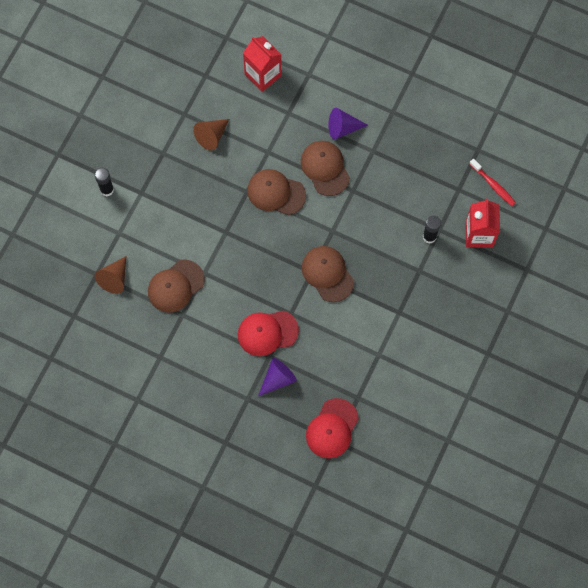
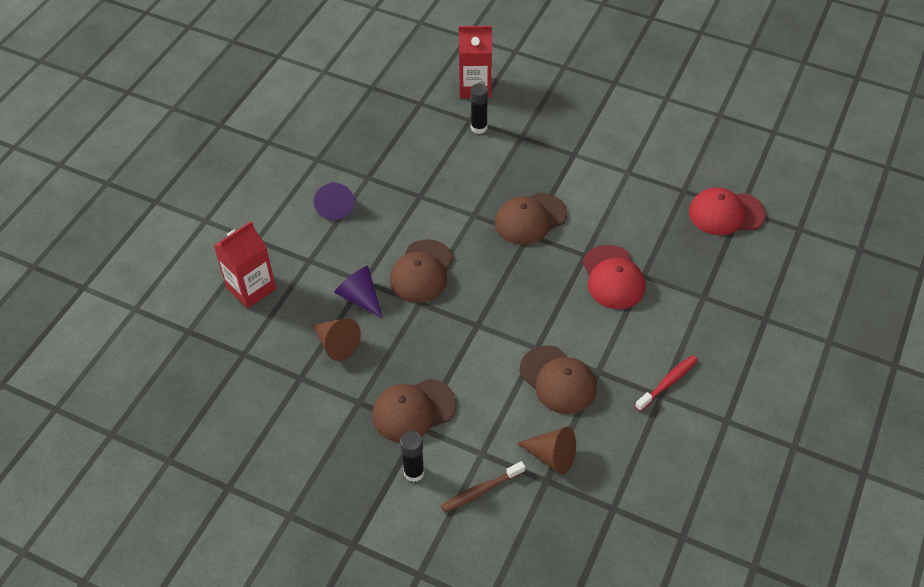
camera: 90 degrees left, 20 degrees down
(91, 231) = (480, 491): none -> brown toothbrush
(278, 378) = (672, 266): purple cone -> purple cone (360, 297)
(325, 168) = (389, 222): brown cap -> brown cap (413, 410)
(332, 428) = (726, 213): red cap -> red cap turned 150 degrees clockwise
(493, 185) = (415, 75): red toothbrush -> red toothbrush (668, 383)

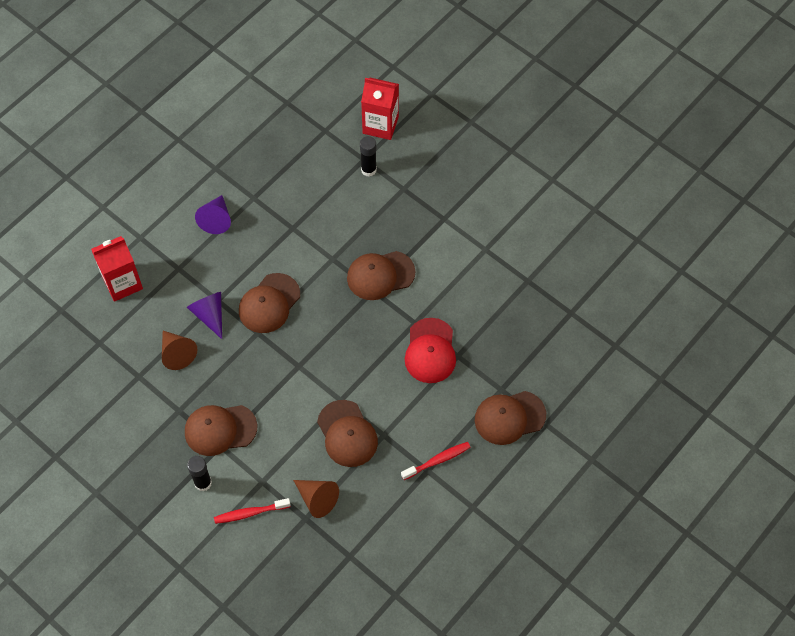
camera: 15 degrees right, 10 degrees up
(480, 491) = (250, 513): brown toothbrush -> red toothbrush
(724, 322) = (509, 417): none -> brown cap
(726, 213) = (556, 313): red cap -> none

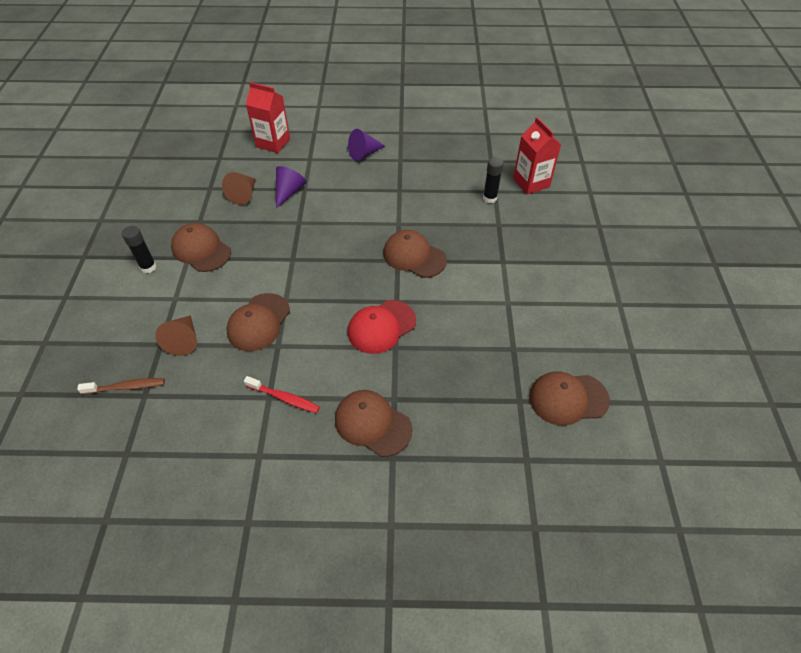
camera: 50 degrees right, 10 degrees down
(250, 513) = (141, 308): red toothbrush -> none
(269, 303) = (328, 214): brown cap -> brown cap (568, 398)
(330, 565) = (126, 387): none -> brown toothbrush

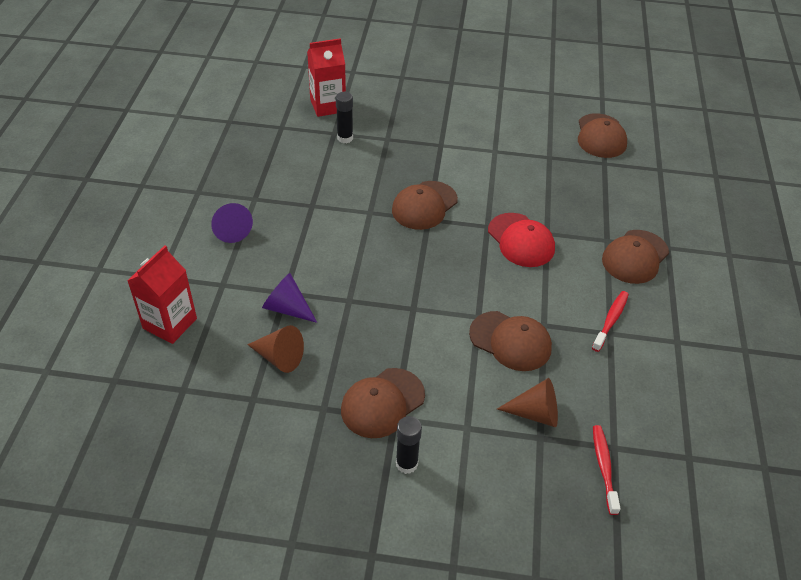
camera: 85 degrees left, 5 degrees down
(126, 387) = (604, 467): brown toothbrush -> red toothbrush

